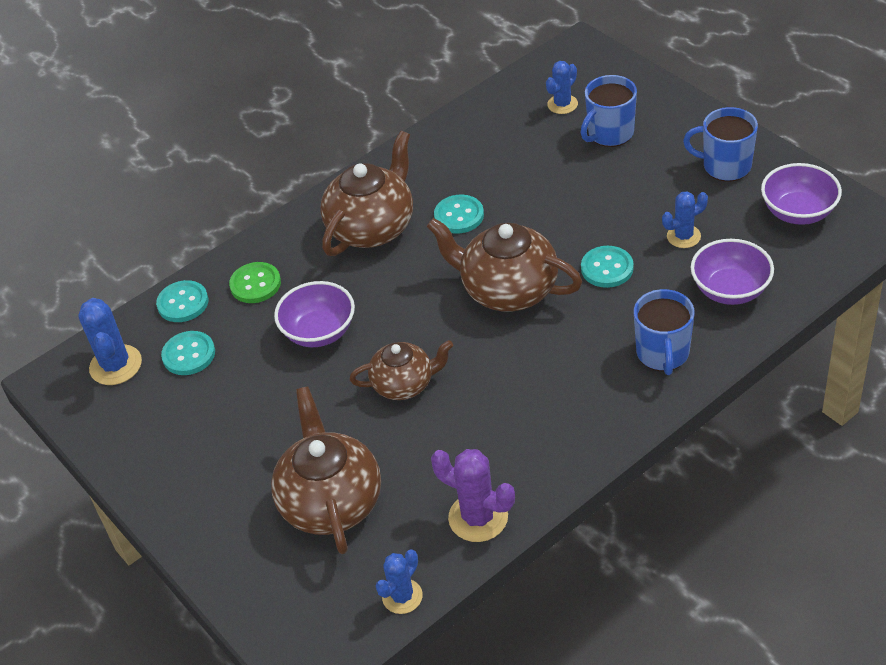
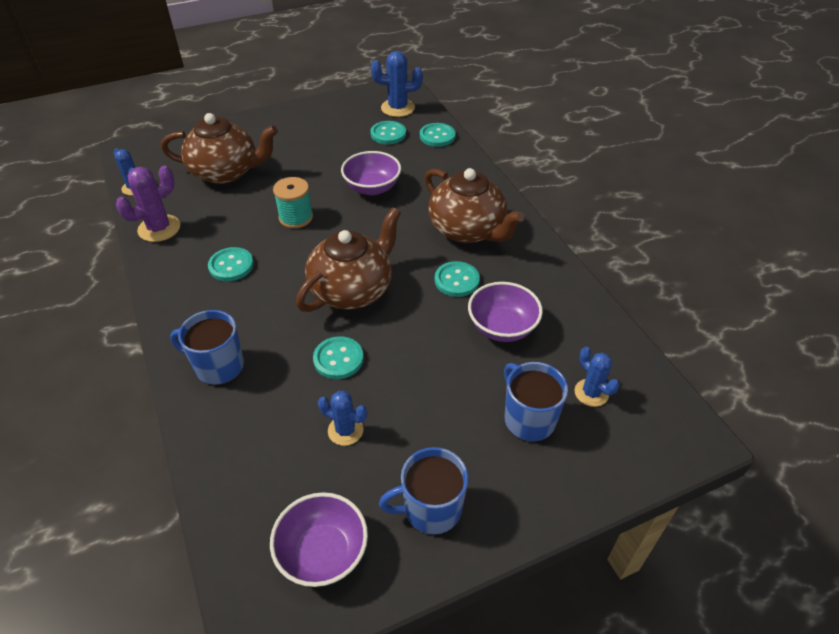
camera: 100 degrees right, 0 degrees up
(255, 284) = (437, 167): green button -> none
(404, 384) = (296, 217): brown teapot -> turquoise spool
(515, 409) = (231, 266): none -> turquoise button
(683, 236) = (345, 430): blue cactus -> blue cactus turned 60 degrees counterclockwise
(725, 166) = (431, 509): blue mug -> blue mug turned 135 degrees counterclockwise
(730, 290) = (254, 442): purple bowl -> purple bowl (502, 327)

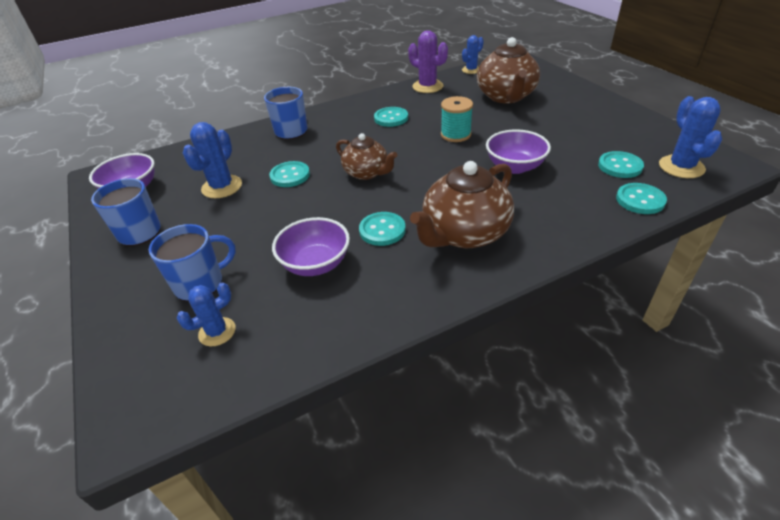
camera: 90 degrees right, 5 degrees down
(345, 430) = (222, 187): blue cactus -> blue cactus, size x1.53
(352, 290) = (367, 173): brown teapot -> brown teapot, size x0.63

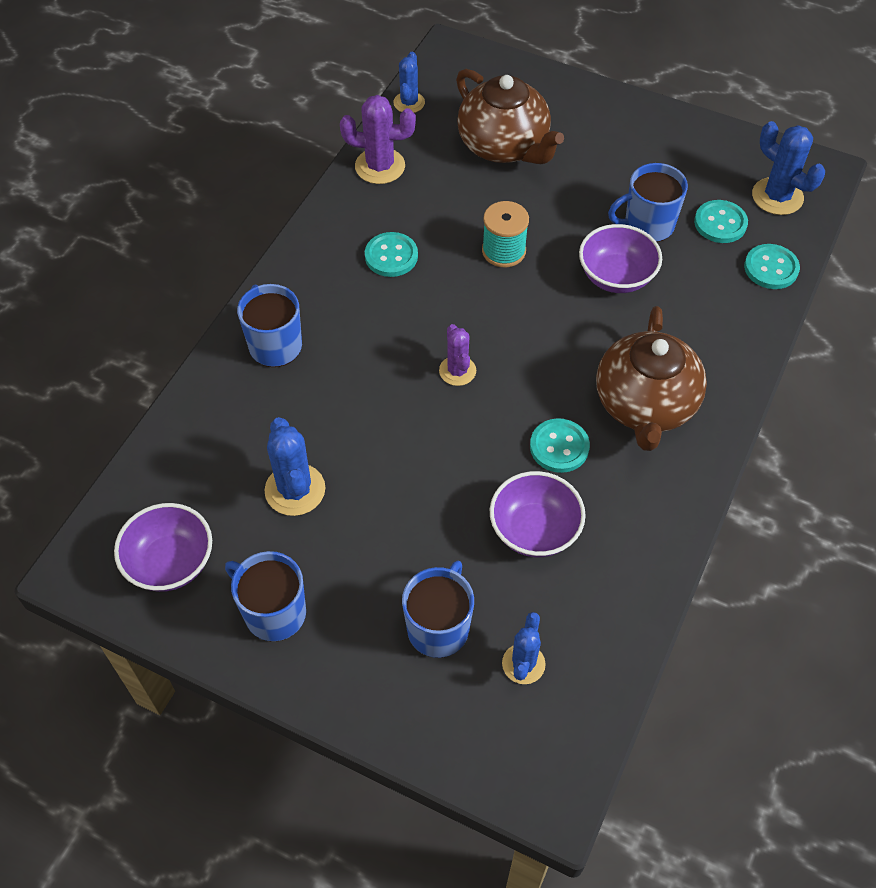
camera: 40 degrees left, 15 degrees up
(290, 175) = (365, 425): turquoise button -> none
(367, 173) = (457, 371): brown teapot -> purple cactus
(563, 151) = (647, 225): none -> blue mug

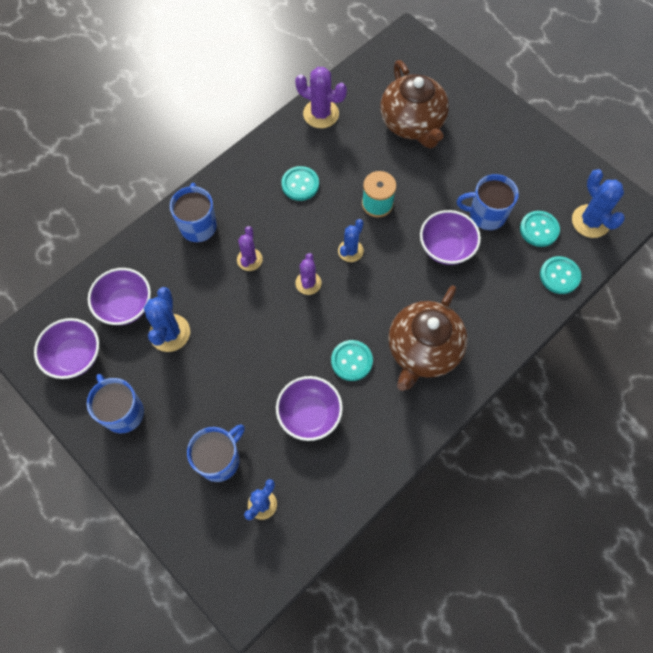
camera: 20 degrees right, 10 degrees up
(216, 475) = (125, 305): none -> purple bowl
(365, 366) = (249, 259): none -> purple cactus
(409, 103) = (361, 70): blue cactus -> blue cactus (350, 251)

